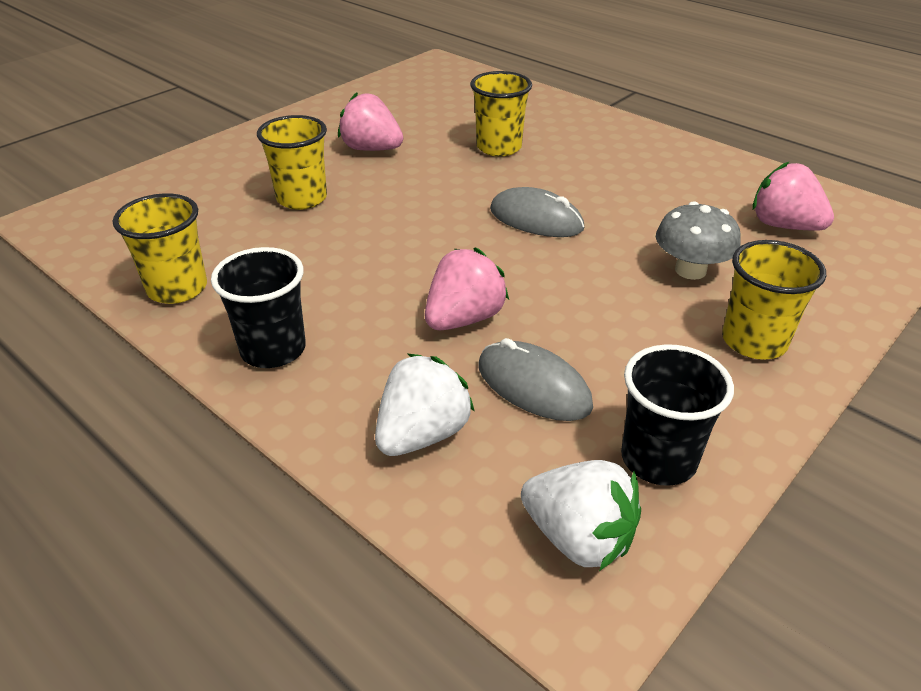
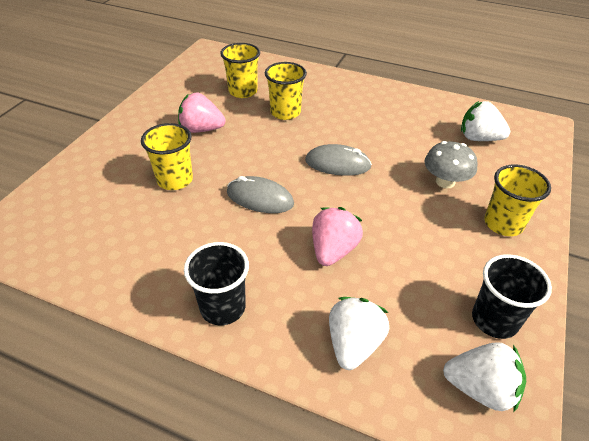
camera: 20 degrees left, 5 degrees up
(177, 288) = (126, 275): yellow cup -> yellow cup (243, 91)
(533, 386) = (400, 289): grey mouse -> grey mouse (260, 198)
(784, 225) = (479, 138): pink strawberry -> white strawberry

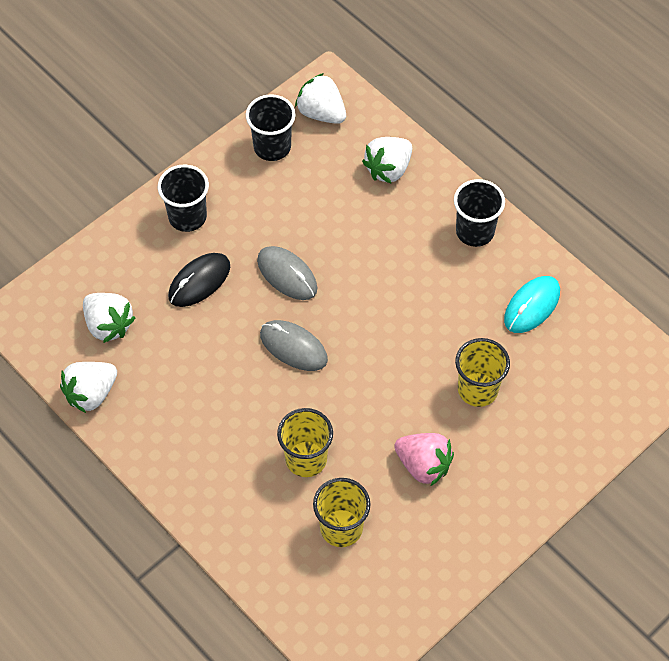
camera: 155 degrees left, 15 degrees up
(140, 255) = (532, 306): none -> turquoise mouse
(260, 198) = (398, 331): grey mouse -> grey mouse (287, 275)
(333, 250) = (359, 248): pink strawberry -> none
(445, 182) = (199, 281): grey mushroom -> black mouse
(449, 105) = (91, 394): none -> white strawberry
(503, 224) = (187, 217): yellow cup -> black cup

